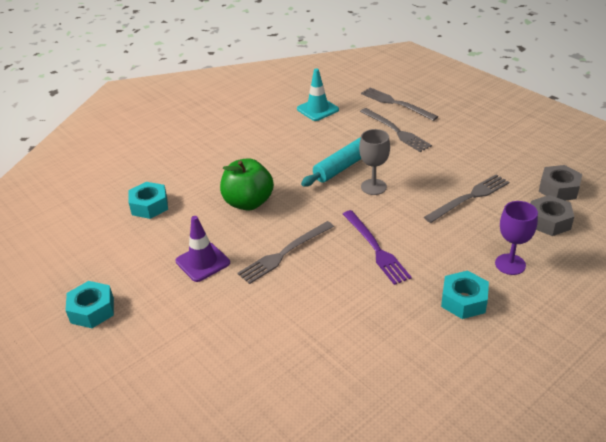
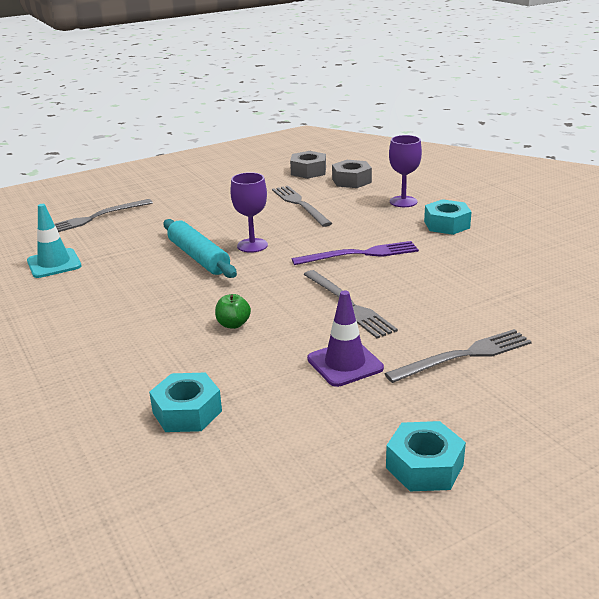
camera: 80 degrees left, 10 degrees down
(248, 202) = (233, 324): green apple -> green apple, size x0.48
(373, 187) = (252, 245): grey goblet -> purple goblet
(396, 131) = (153, 224): grey fork -> grey fork (464, 356)

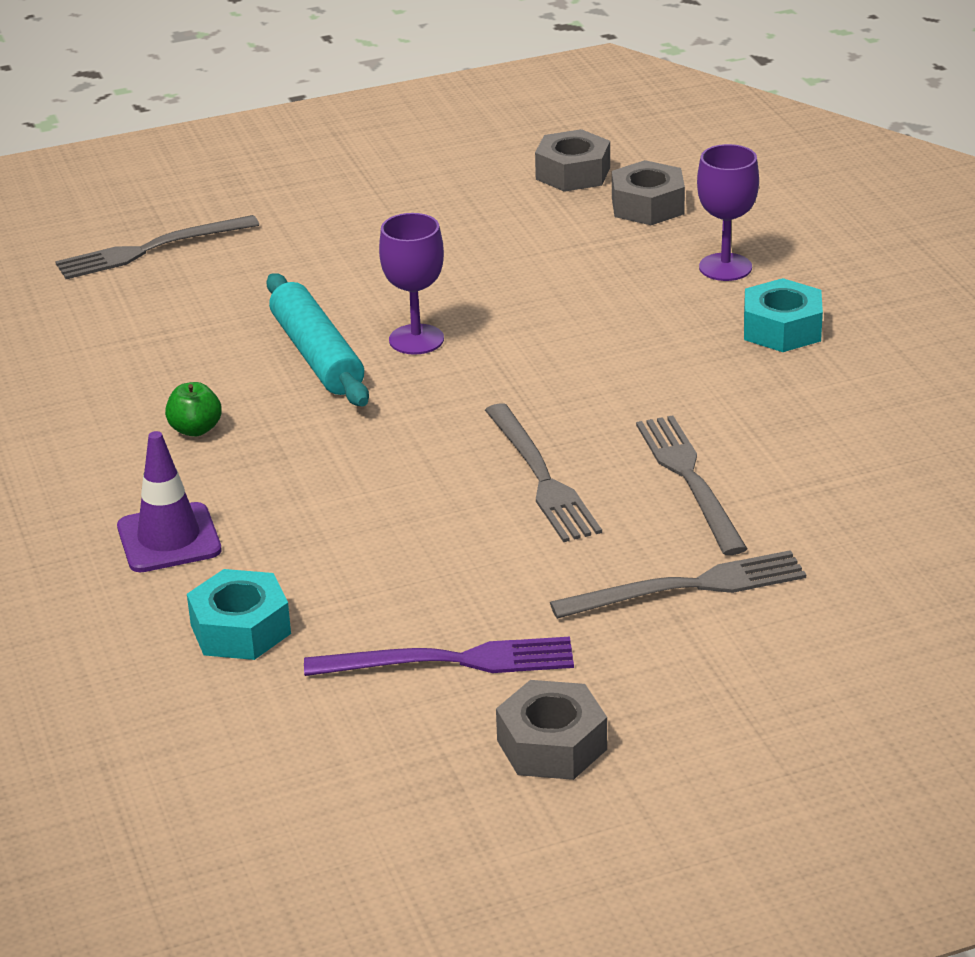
camera: 10 degrees right, 5 degrees up
(54, 263) = (71, 343): turquoise traffic cone -> none
(233, 324) = (343, 492): green apple -> green apple (195, 429)
(300, 204) = (529, 255): grey fork -> grey fork (689, 479)
(345, 363) = (497, 579): purple traffic cone -> purple traffic cone (169, 538)
(360, 254) = (598, 378): purple fork -> purple fork (450, 661)
(424, 466) = (552, 745): turquoise nut -> grey nut

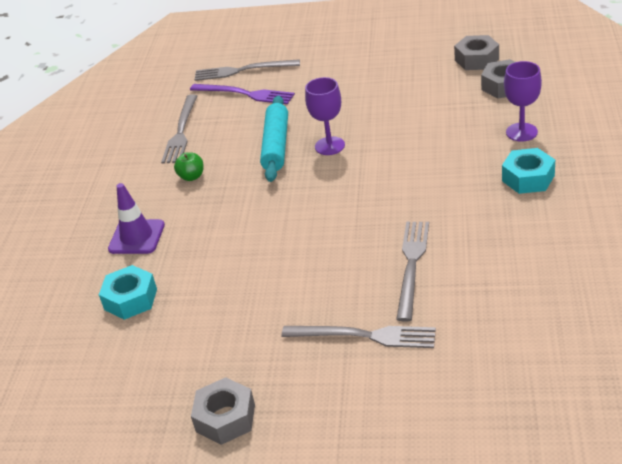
camera: 30 degrees right, 5 degrees up
(450, 661) = (212, 348): purple fork -> purple fork (245, 94)
(541, 477) = (335, 244): grey fork -> grey fork (181, 131)

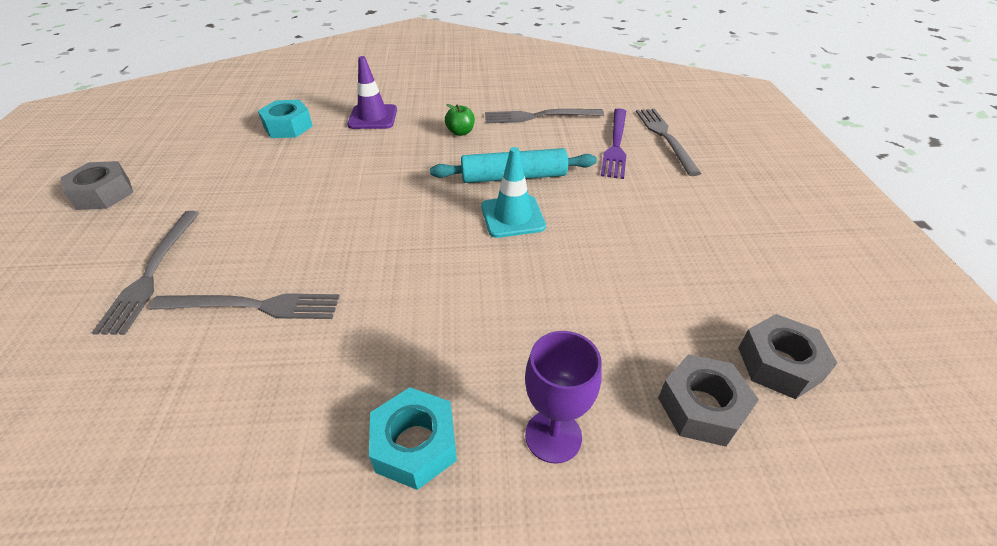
camera: 75 degrees right, 5 degrees up
(329, 146) = (512, 216): purple goblet -> turquoise traffic cone

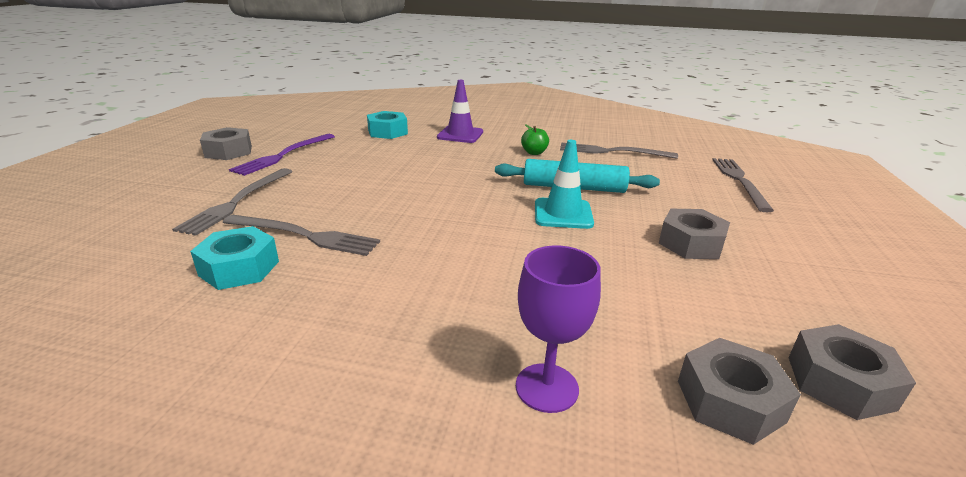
camera: 15 degrees right, 15 degrees down
(415, 444) = (401, 362): turquoise nut -> turquoise nut (239, 268)
(616, 145) = (684, 179): purple fork -> purple fork (283, 155)
(637, 231) = (690, 243): none -> grey nut

